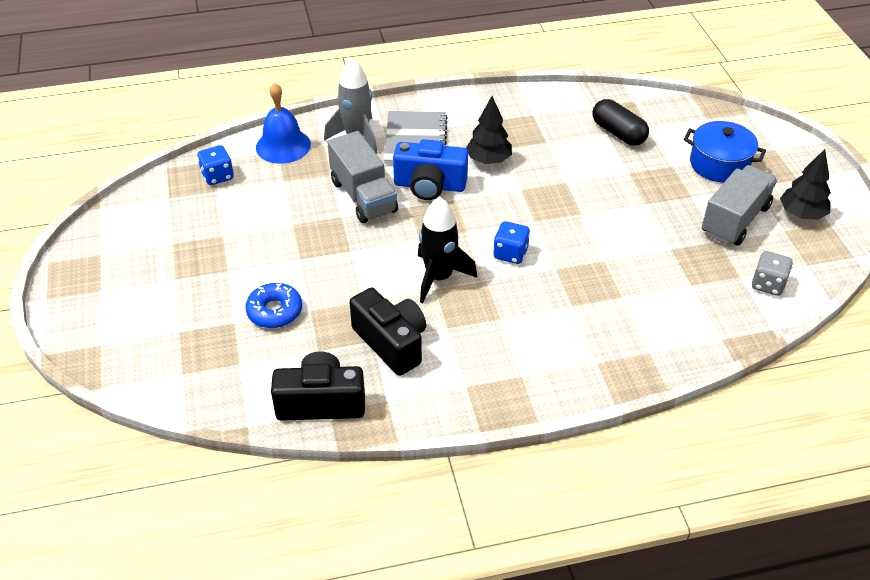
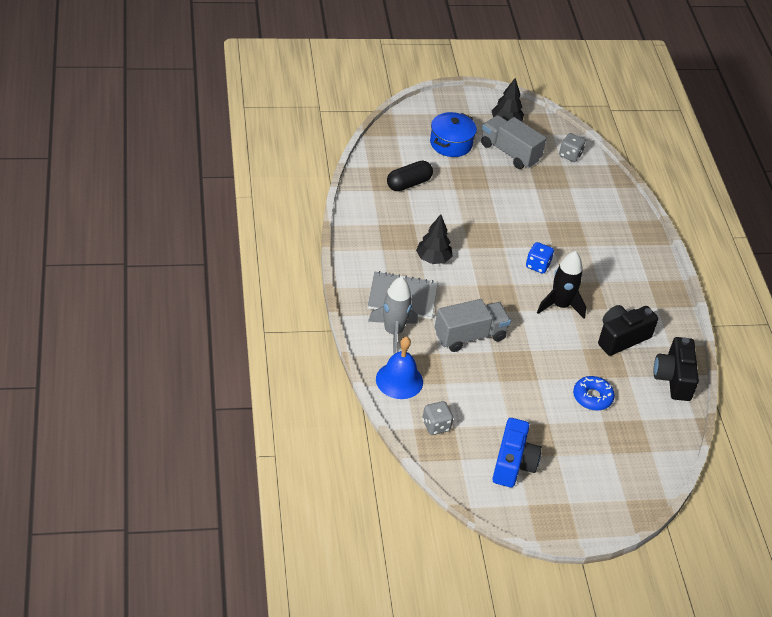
camera: 90 degrees left, 0 degrees up
(217, 176) = (436, 426): blue dice -> grey dice
(429, 186) = (460, 296): blue camera -> blue camera (513, 464)

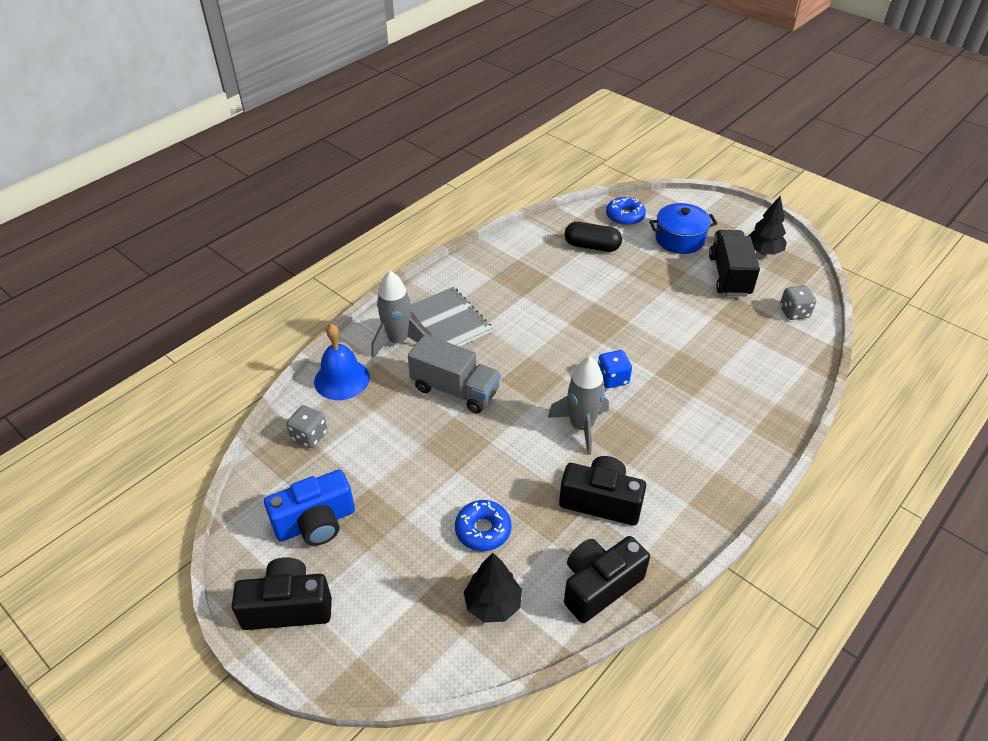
camera: 55 degrees right, 0 degrees up
(397, 147) = (625, 216): none -> blue donut
(433, 259) = (522, 311): black tree -> black tree (493, 604)
(509, 152) = (729, 276): grey truck -> black truck
(560, 305) = (581, 426): black rocket -> grey rocket
(564, 510) = (288, 607): none -> black camera

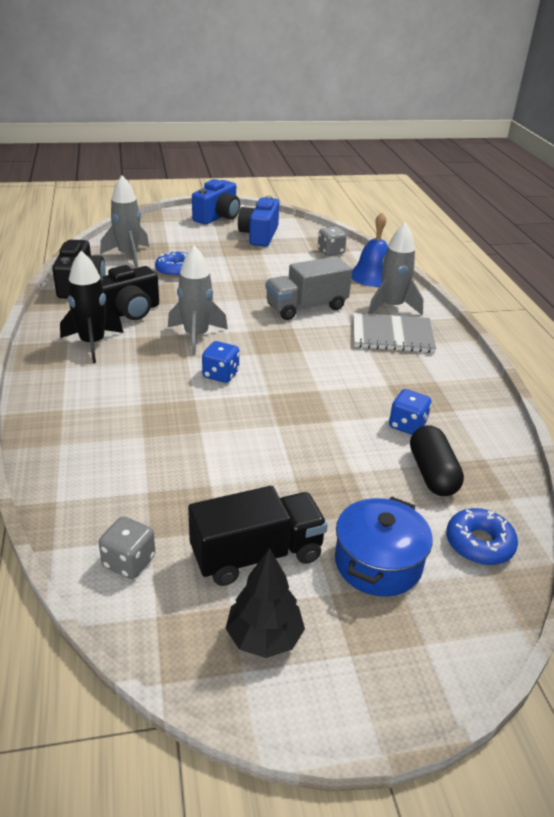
camera: 125 degrees right, 10 degrees down
(288, 607) = (218, 216): black camera -> blue camera
(493, 604) = (128, 255): black tree -> grey rocket
(559, 270) = (407, 425): none -> blue dice
(592, 246) = (432, 473): black capsule -> black capsule turned 60 degrees counterclockwise
(670, 482) = (92, 343): none -> black rocket
(729, 276) = (256, 555): black truck -> black truck turned 60 degrees counterclockwise

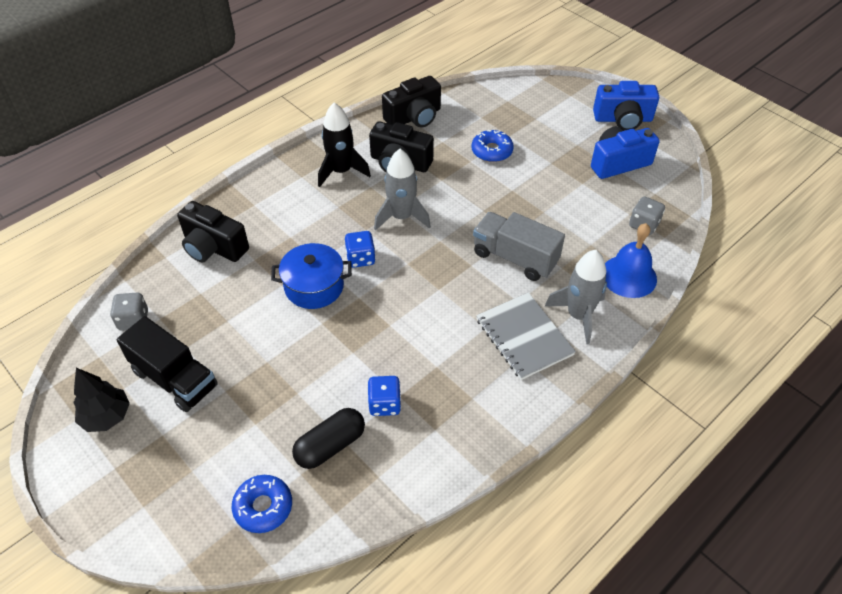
camera: 60 degrees right, 15 degrees up
(89, 458) = (213, 247): none -> black camera
(128, 255) = (486, 112): grey rocket -> none
(378, 563) = (205, 450): blue pot -> blue pot (314, 286)

